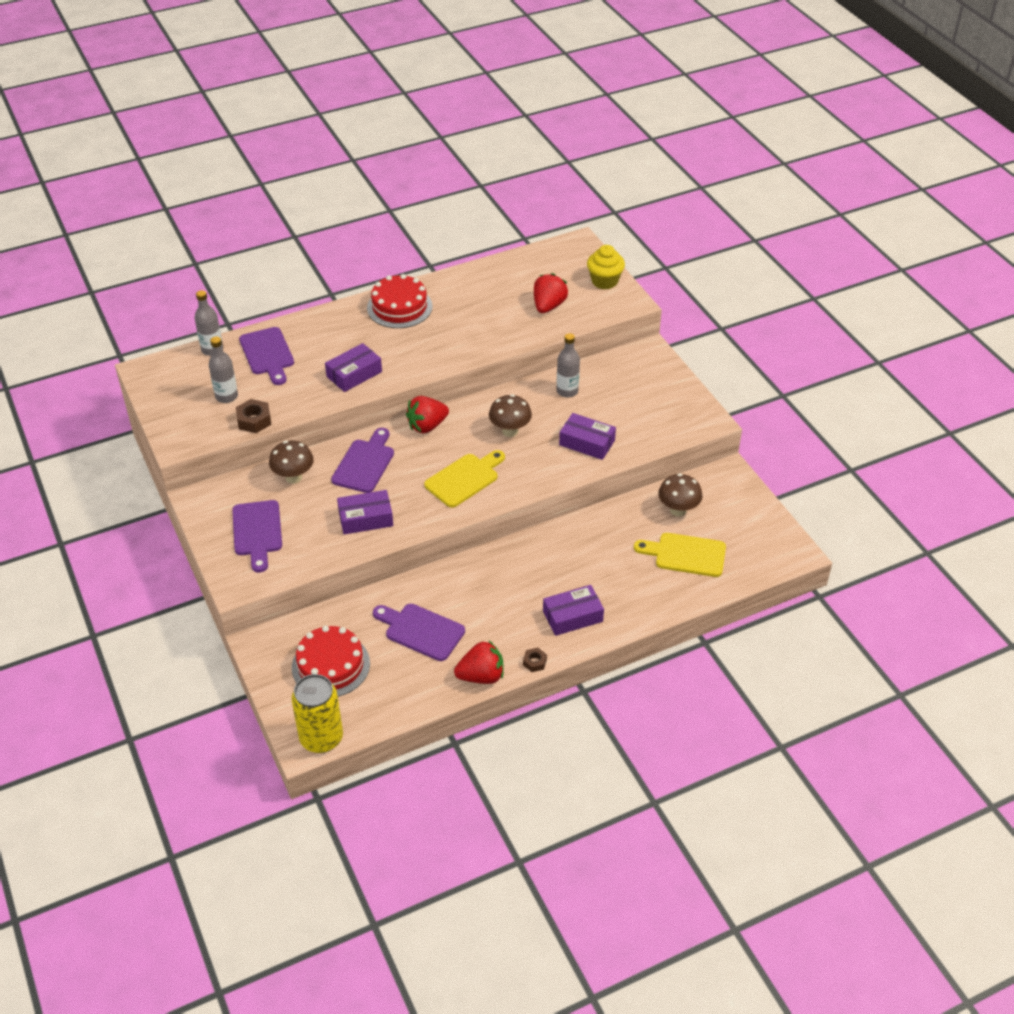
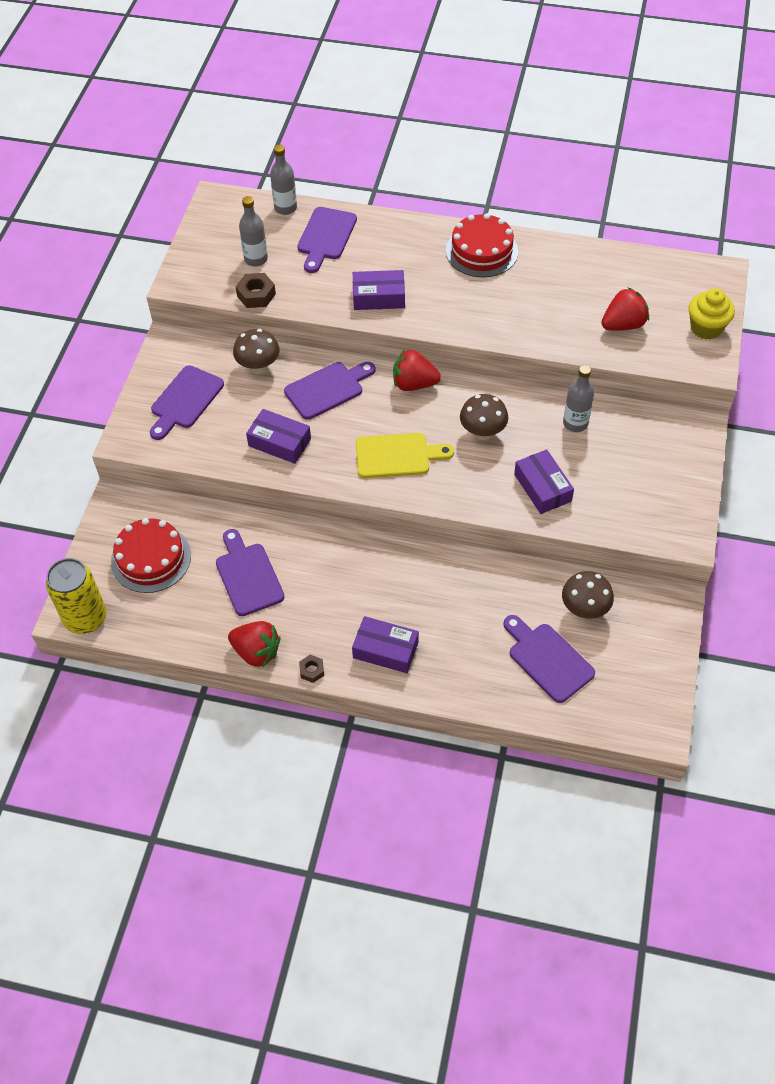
camera: 40 degrees right, 10 degrees up
(686, 554) = (547, 659): yellow cutting board -> purple cutting board

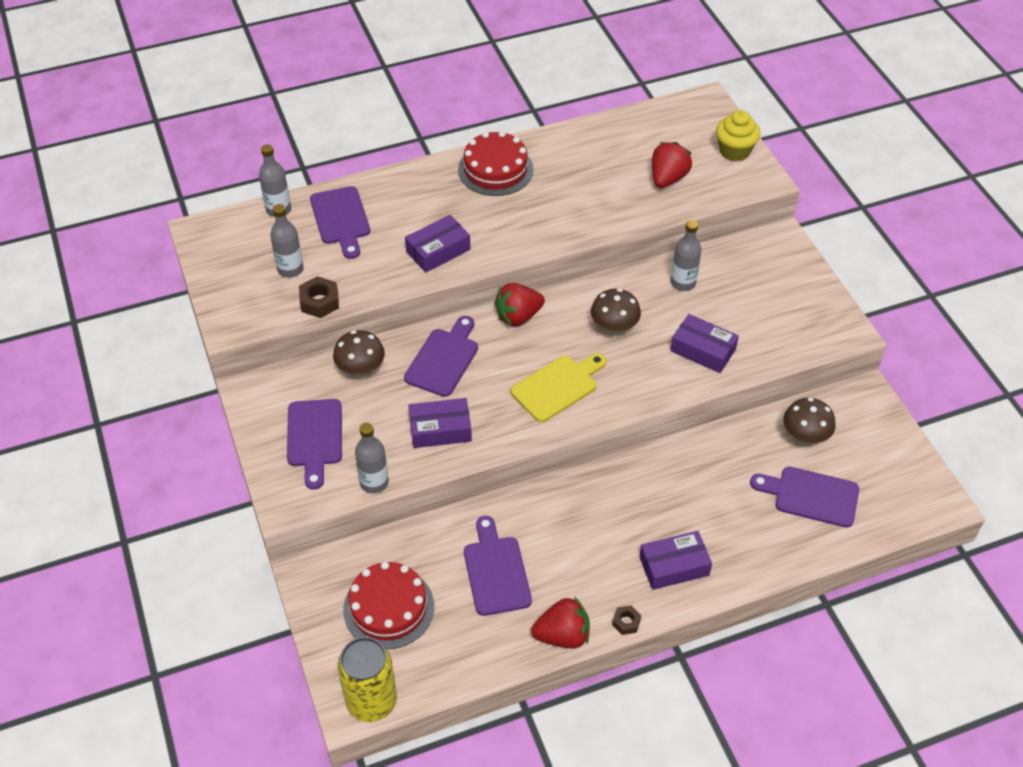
camera: 35 degrees left, 5 degrees down
(199, 457) = (374, 482): none -> grey bottle
(248, 576) = (496, 571): purple cutting board -> purple cutting board turned 45 degrees clockwise

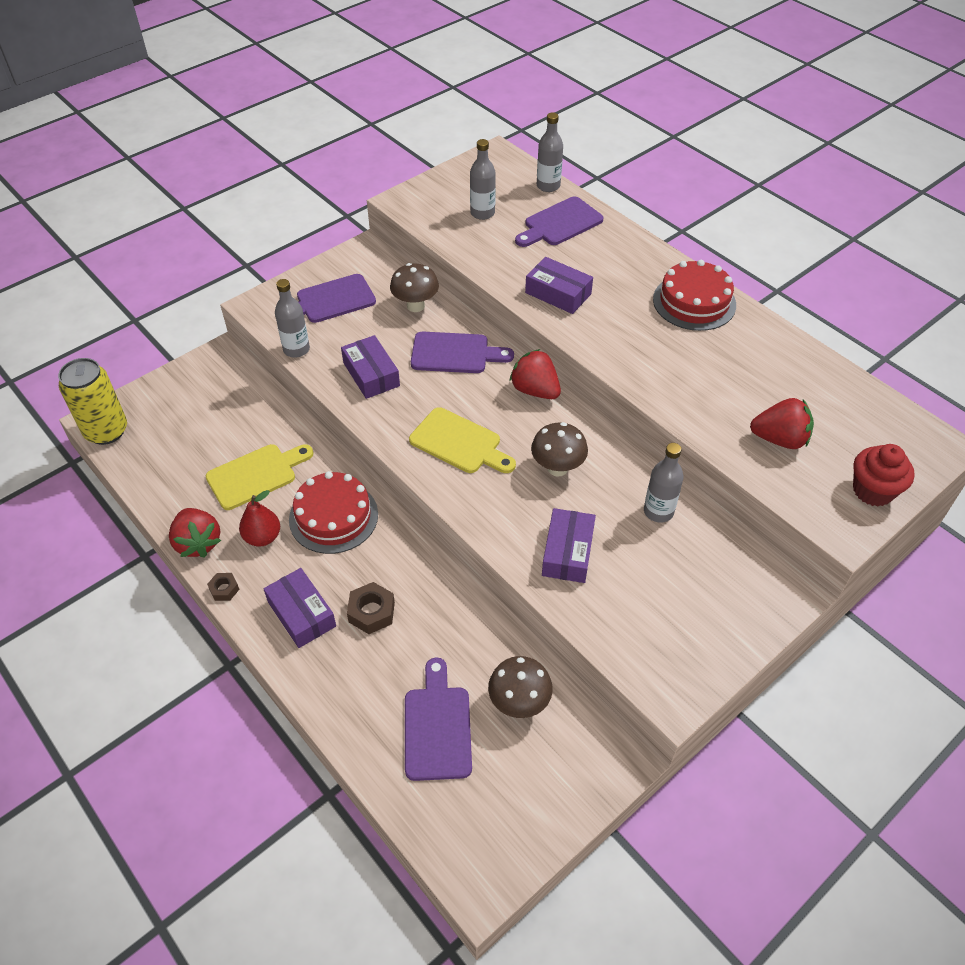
camera: 70 degrees right, 0 degrees up
(319, 302) = (454, 240): brown nut -> brown nut (371, 612)
(388, 608) = (199, 415): red cake -> red cake (333, 516)
(496, 571) = (256, 475): purple cutting board -> yellow cutting board
(576, 580) = (263, 537): none -> red pear
(734, 151) = (873, 491): yellow cupcake -> red cupcake

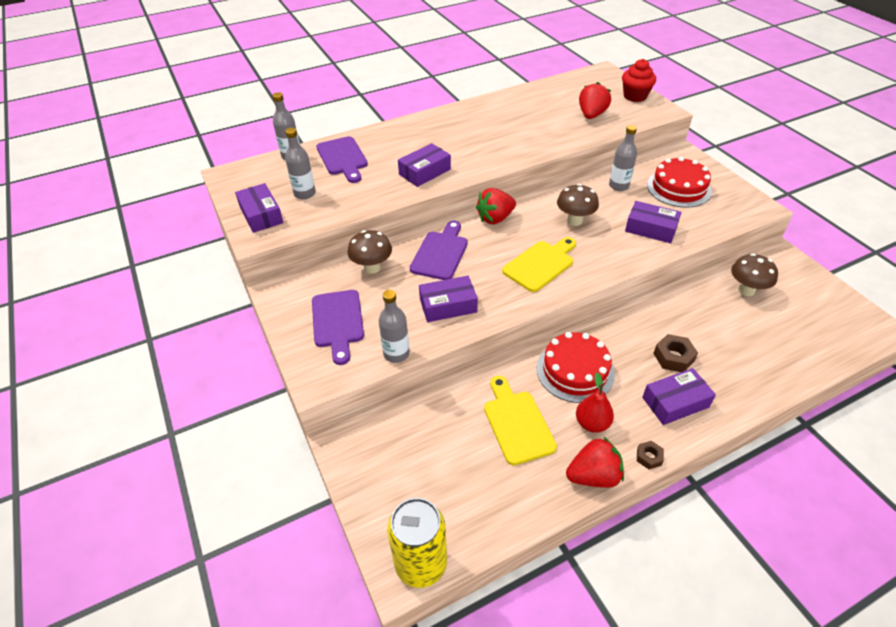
camera: 75 degrees left, 5 degrees down
(437, 194) = (261, 215): none -> purple box
(437, 727) = (770, 333): purple cutting board -> none
(694, 302) = (459, 119): red cake -> red cake (678, 188)

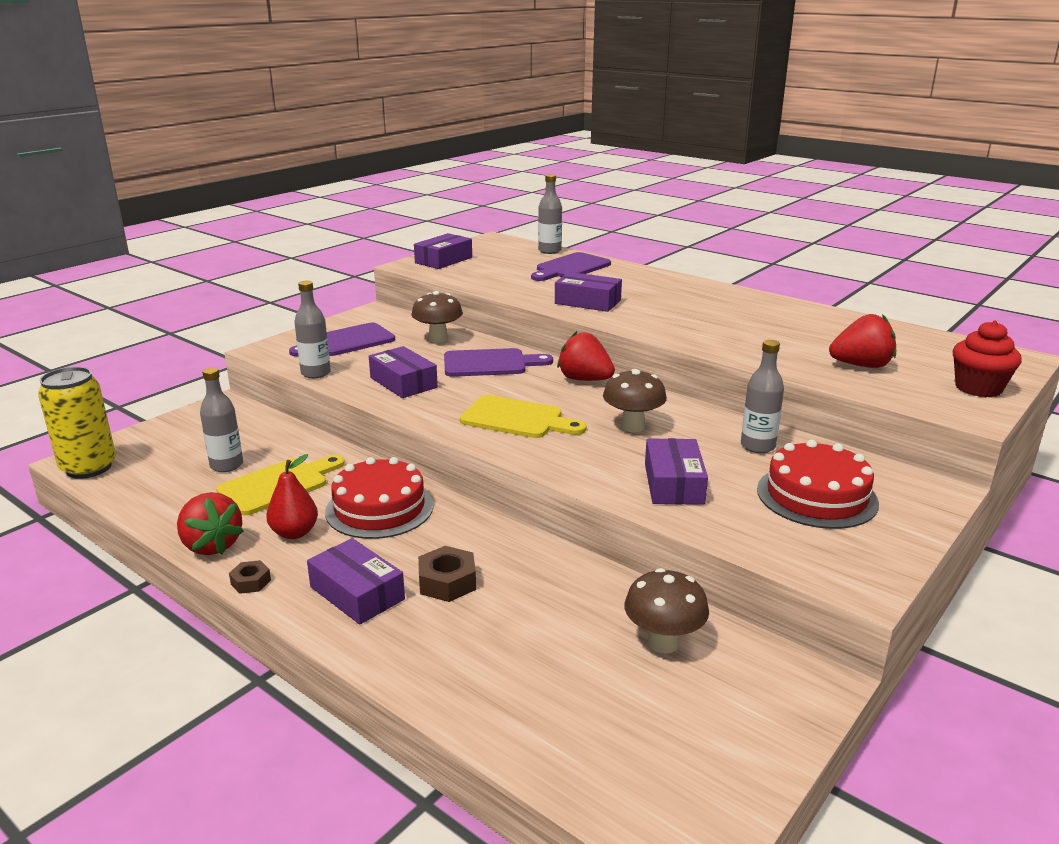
camera: 65 degrees right, 20 degrees down
(304, 193) = (492, 267): grey bottle -> grey bottle (226, 465)

